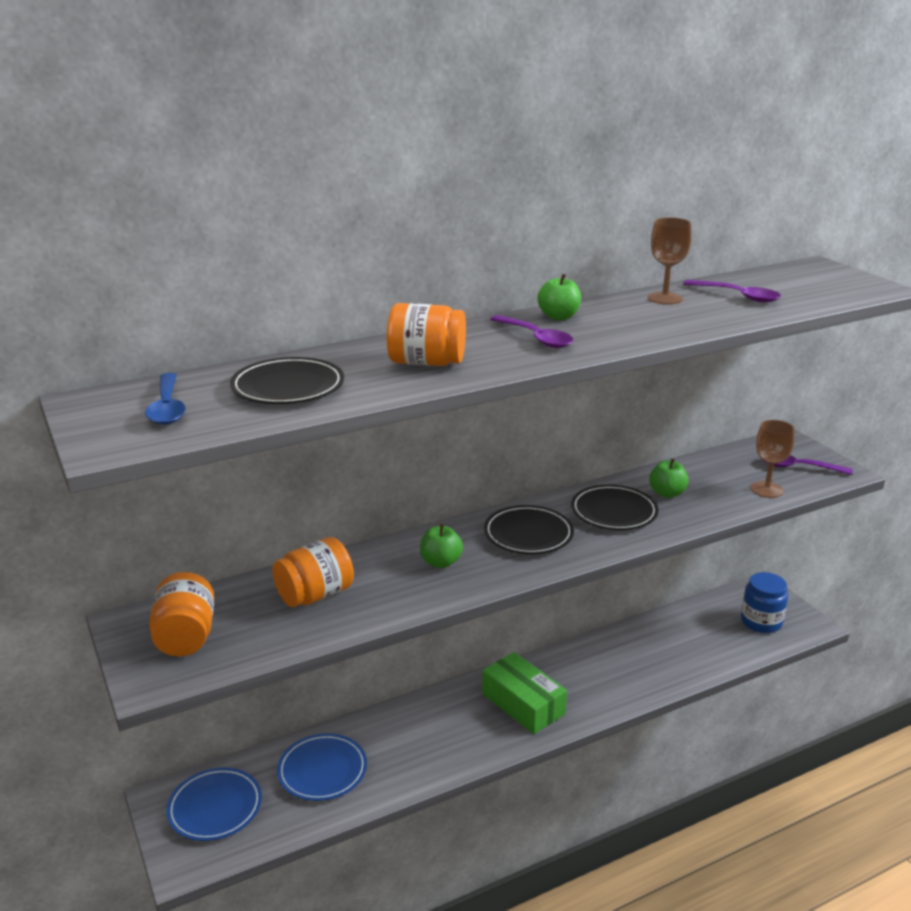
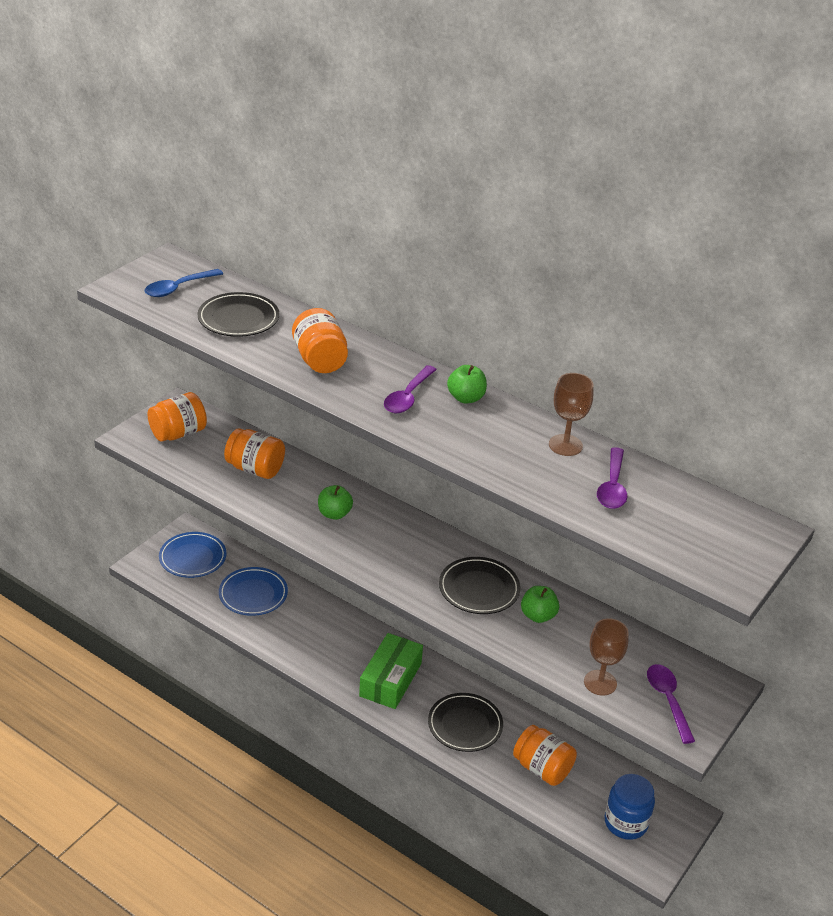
camera: 60 degrees right, 10 degrees up
(528, 534) = (406, 548): black plate -> black plate (465, 725)
(683, 646) = (542, 768): none -> orange jar

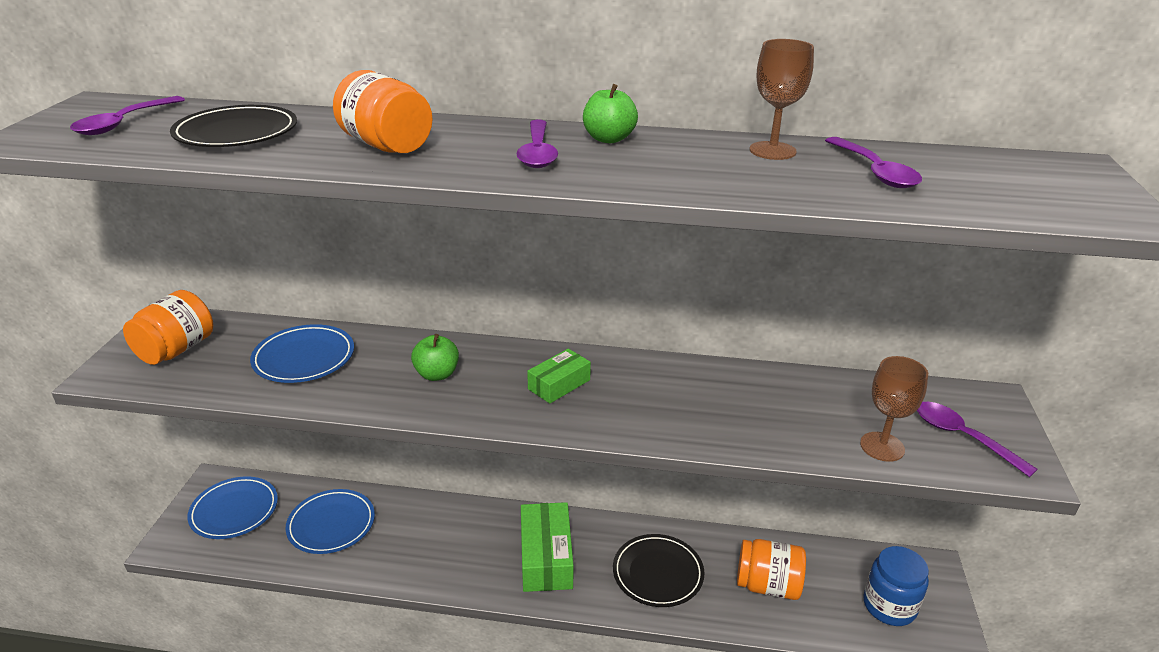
camera: 25 degrees left, 5 degrees down
(178, 288) = (124, 123): blue spoon -> purple spoon
(255, 469) = (304, 358): orange jar -> blue plate
(411, 552) = (559, 384): none -> green box
(479, 589) = (665, 396): black plate -> none
(538, 616) = (752, 401): green apple -> none

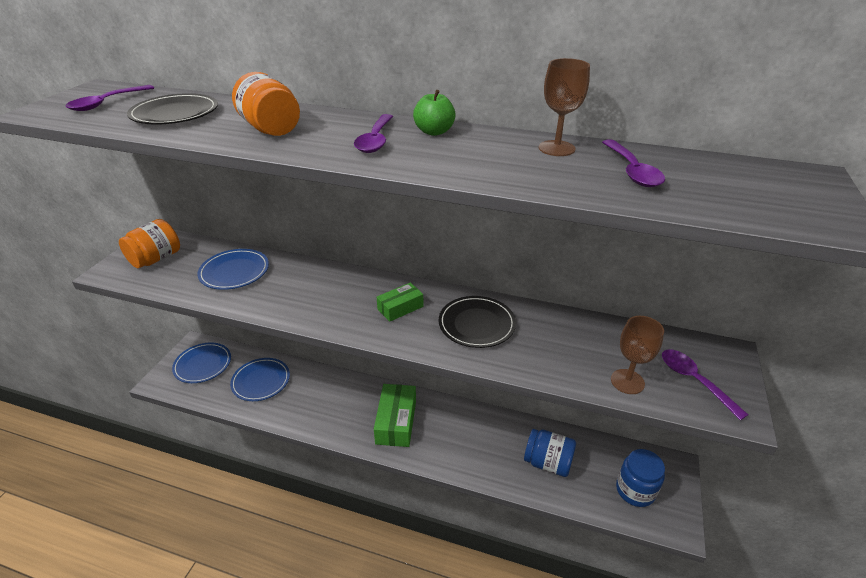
camera: 10 degrees right, 5 degrees up
(437, 374) = (318, 292): green apple -> none
(658, 573) = (470, 443): black plate -> black plate (476, 324)
(767, 585) = (547, 463): orange jar -> blue jar

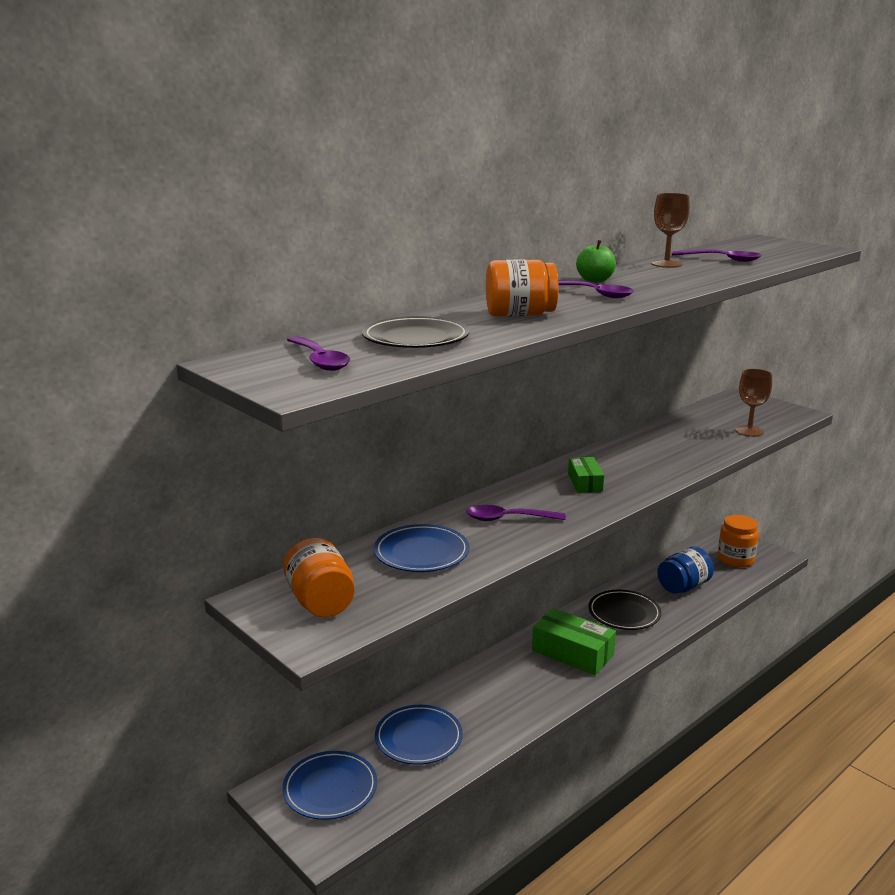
camera: 60 degrees left, 15 degrees down
(476, 324) = (639, 459): black plate -> black plate (624, 613)
(635, 490) = (735, 559): blue jar -> orange jar
(694, 381) = (761, 413): purple spoon -> purple spoon (508, 519)

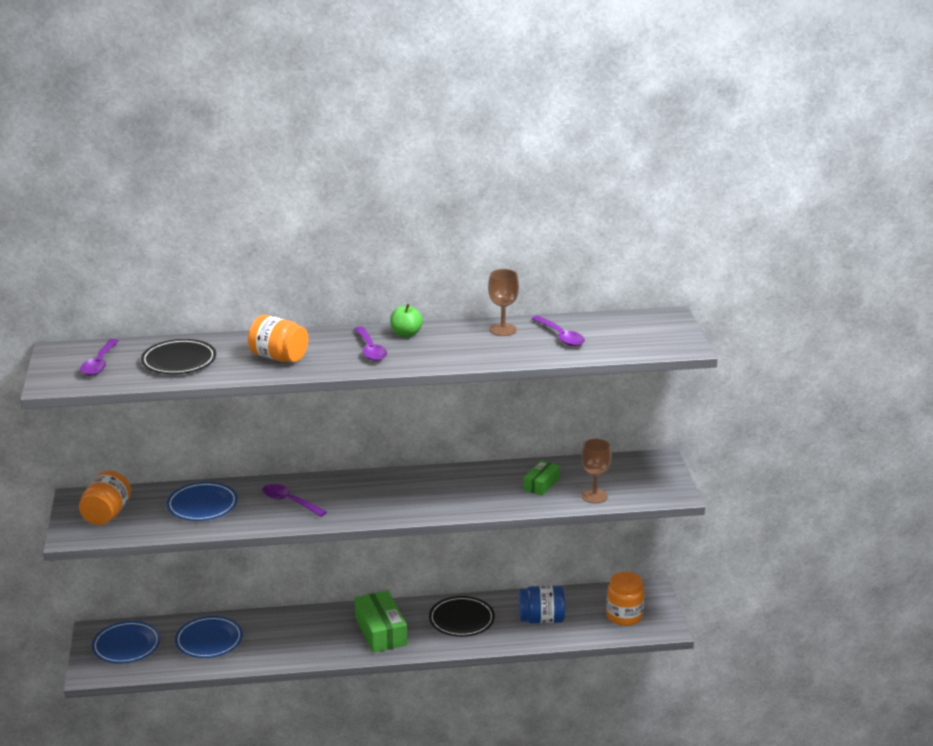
camera: 35 degrees right, 5 degrees up
(585, 482) = (385, 493): green box -> green box (541, 484)

